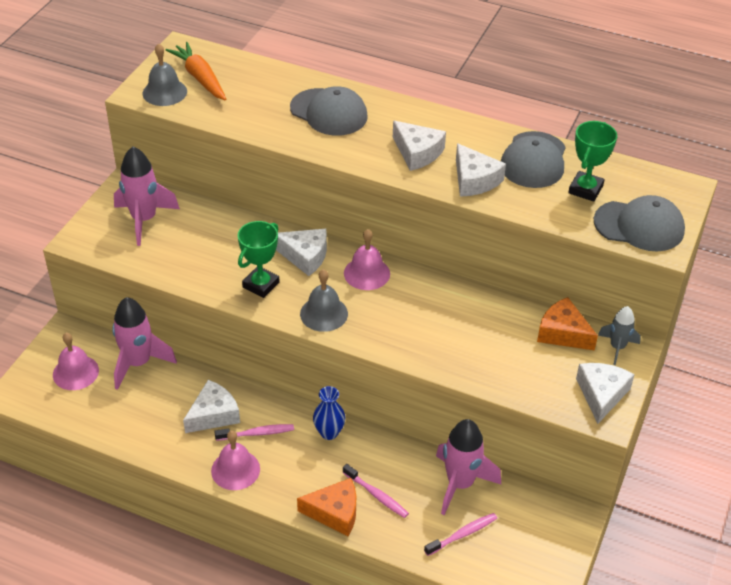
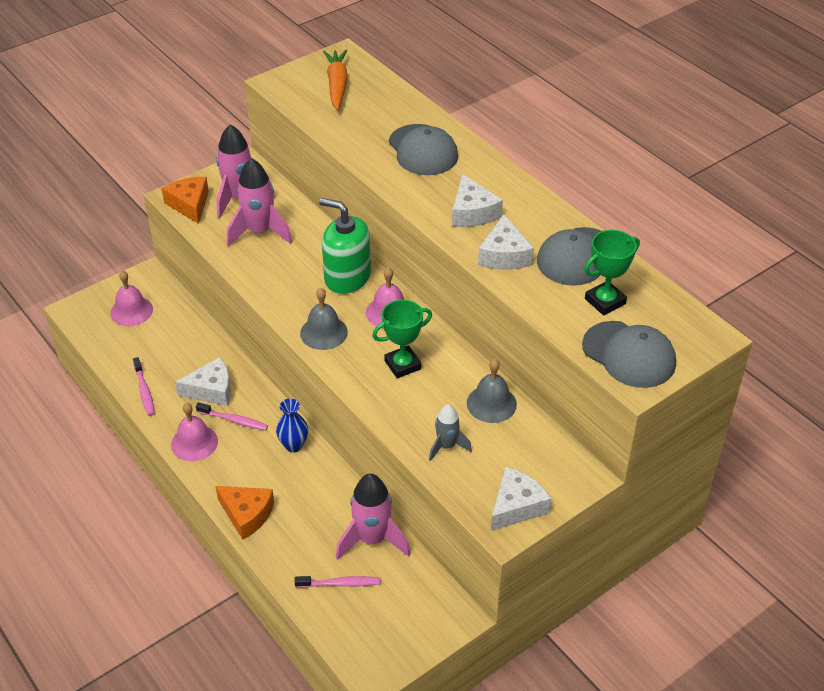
camera: 30 degrees right, 0 degrees up
(138, 363) = (184, 323): pink rocket -> pink rocket (259, 232)
(164, 92) = (297, 88): grey bell -> grey bell (491, 403)
(261, 285) = (290, 287): green trophy -> green trophy (402, 365)
(305, 256) = (347, 277): white cheese -> green soap dispenser
(376, 495) = (292, 516): pink toothbrush -> pink toothbrush (144, 391)
(563, 333) = (526, 435): orange cheese -> orange cheese (189, 204)
(617, 347) = (568, 470): grey rocket -> grey rocket (446, 446)

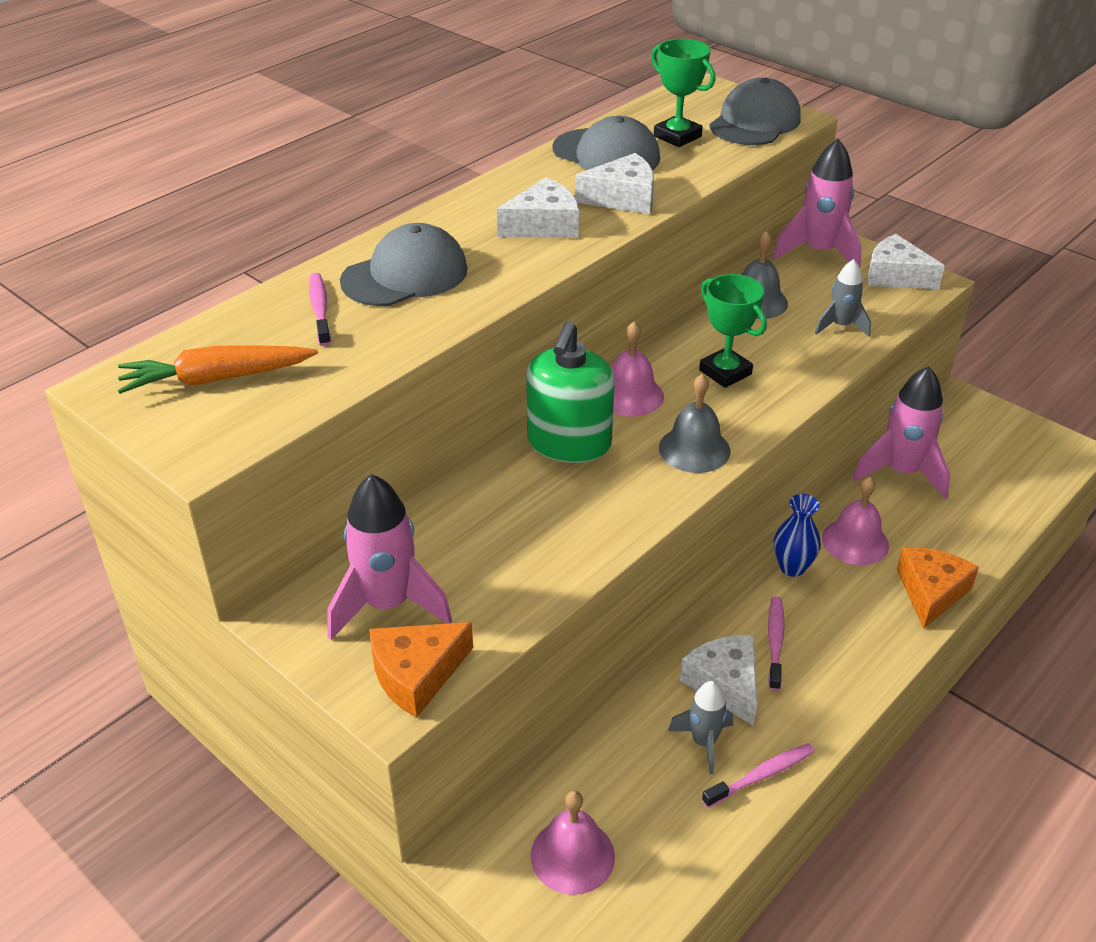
camera: 100 degrees left, 5 degrees down
(175, 372) = (704, 742): none -> grey rocket
(194, 443) = (838, 679): pink bell -> pink bell (855, 541)
(259, 232) = (481, 559): pink rocket -> pink rocket (818, 252)
(340, 584) = (978, 489): pink toothbrush -> pink toothbrush (320, 309)

